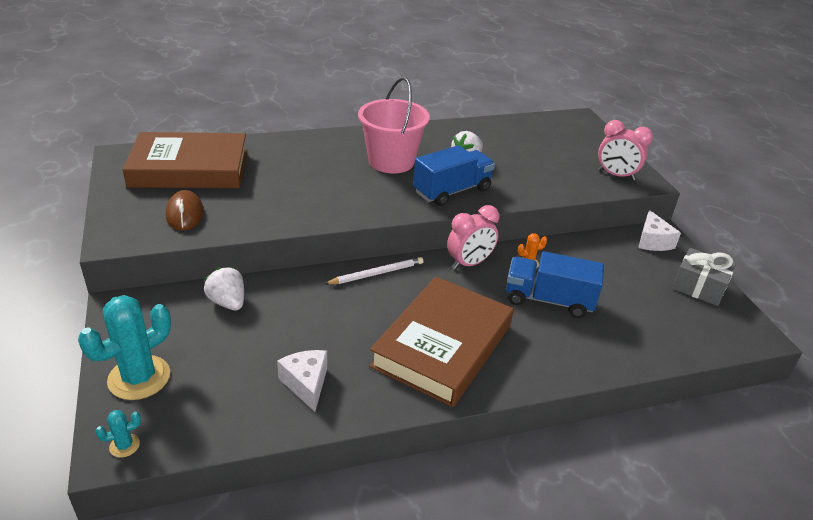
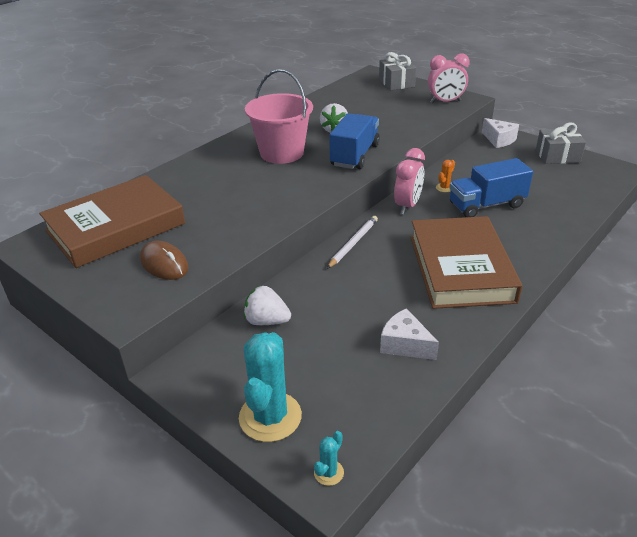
camera: 30 degrees left, 0 degrees up
(590, 136) = (396, 83): none -> grey gift

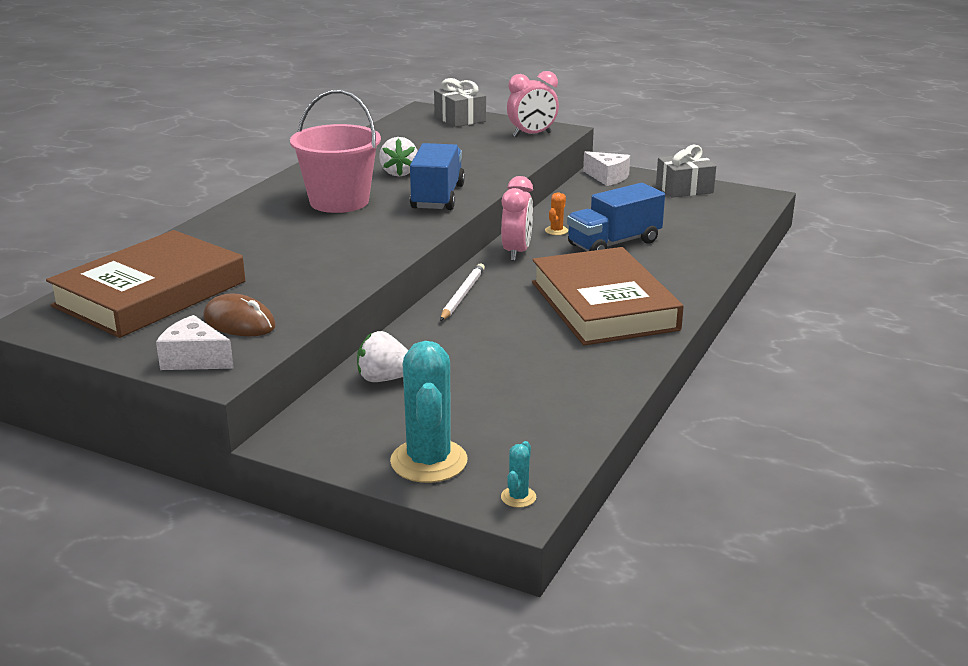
camera: 15 degrees left, 10 degrees down
(405, 344) = (563, 381): white cheese -> white cheese (194, 359)

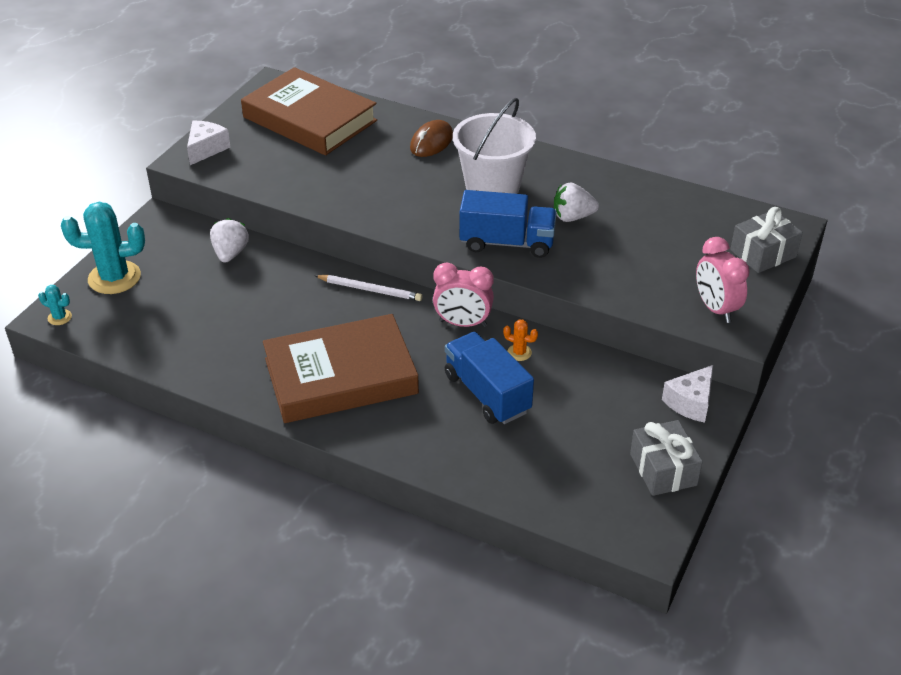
camera: 90 degrees right, 15 degrees up
(239, 322) = (257, 160): brown mouse -> brown mouse (431, 142)
(339, 201) = (492, 187): pink bucket -> white bucket

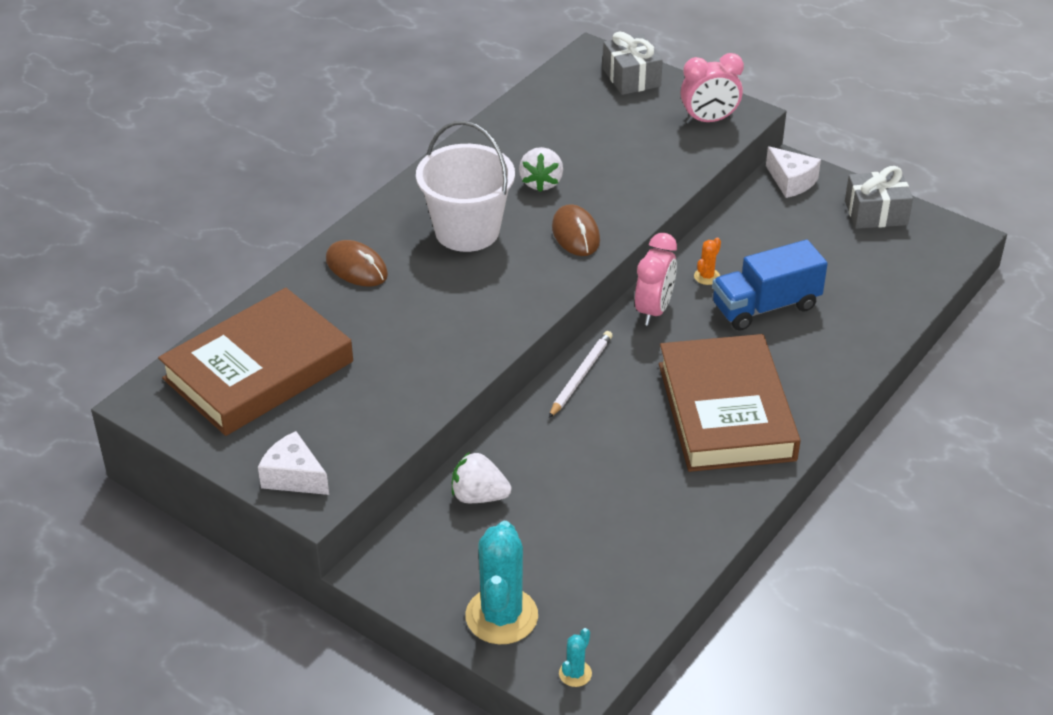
camera: 80 degrees left, 0 degrees up
(507, 243) = (575, 234): blue truck -> brown mouse

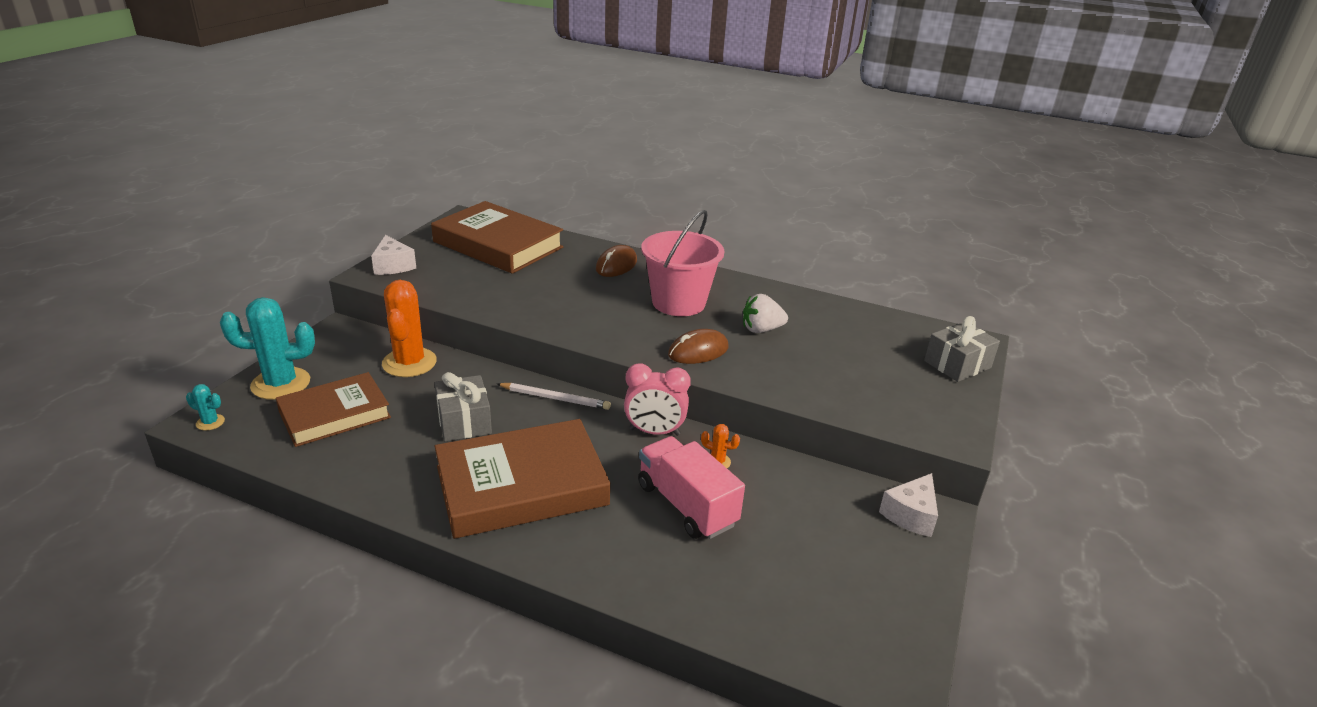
camera: 75 degrees right, 10 degrees down
(294, 477) = (393, 266): white cheese -> white cheese turned 135 degrees clockwise
(467, 231) = (678, 302): white bucket -> pink bucket
(479, 496) = (409, 363): white strawberry -> orange cactus
(579, 559) = (335, 414): none -> brown book
(709, 120) = (924, 415): pink clock -> none
(765, 306) = (686, 505): blue truck -> pink truck
(876, 213) = (897, 592): grey gift -> grey gift (464, 421)

